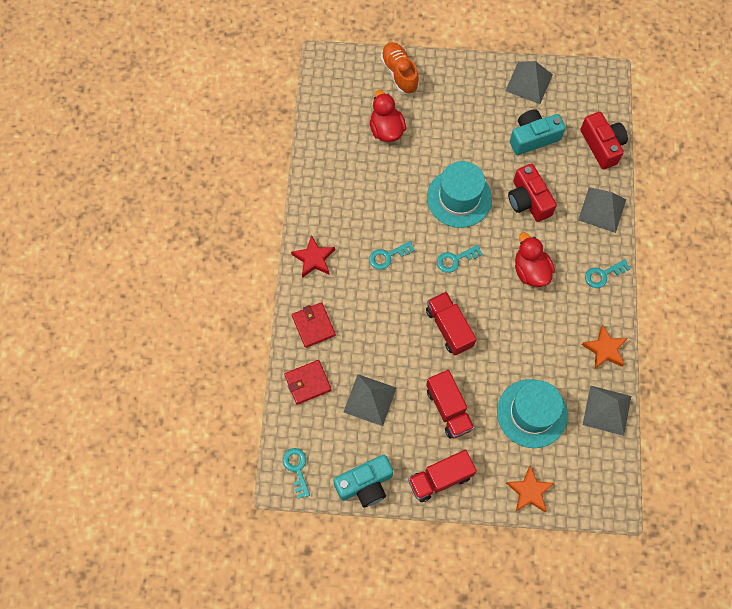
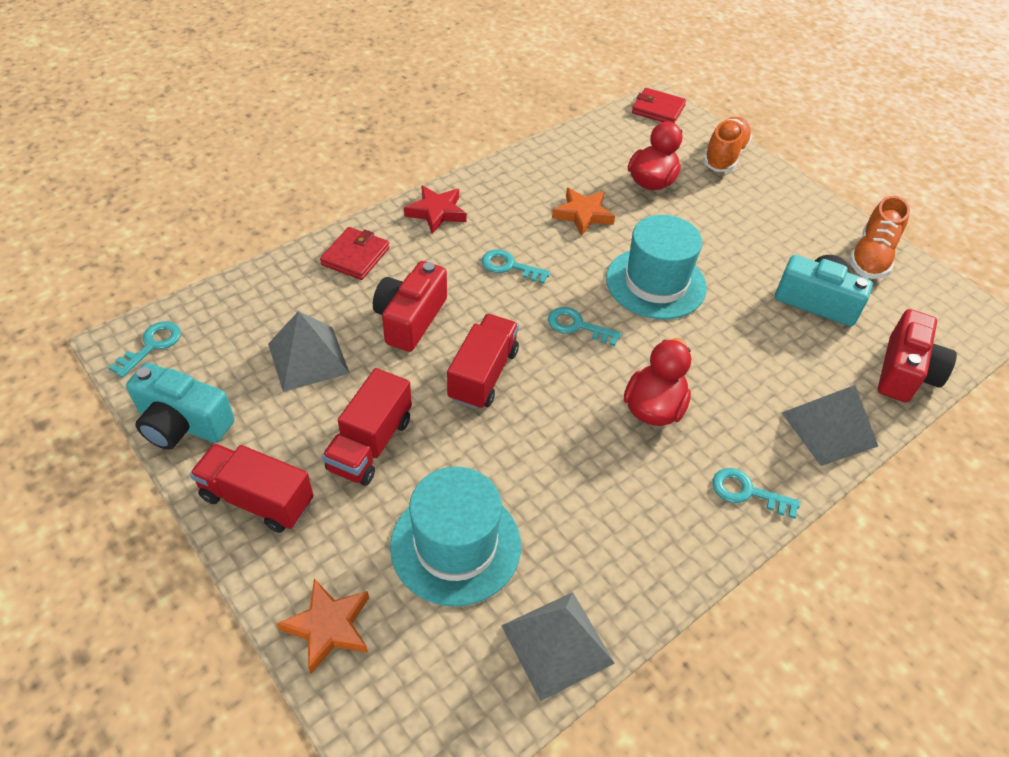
camera: 45 degrees right, 20 degrees down
(308, 382) = (278, 291): red wallet -> red wallet (658, 109)
(528, 200) = (738, 346): red camera -> red camera (410, 319)
(529, 82) = (871, 257): grey pyramid -> orange shoe
(605, 349) = (646, 572): orange star -> orange star (583, 215)

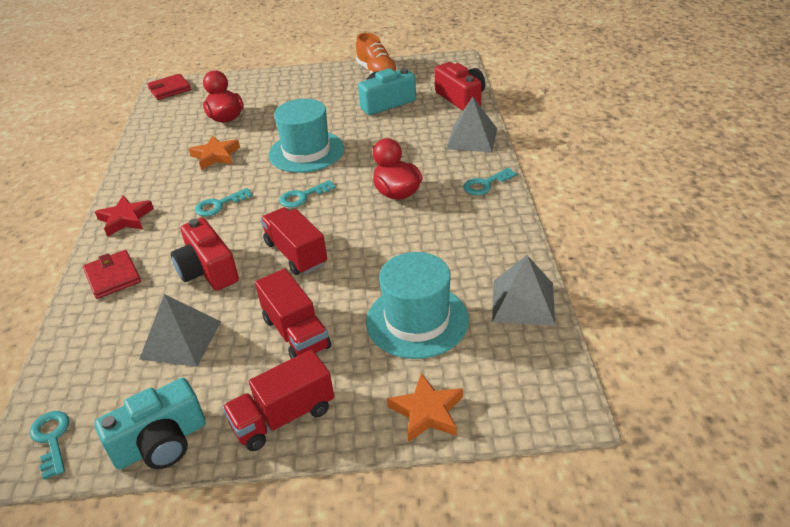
camera: 50 degrees left, 10 degrees down
(724, 156) = (242, 84): orange shoe -> none

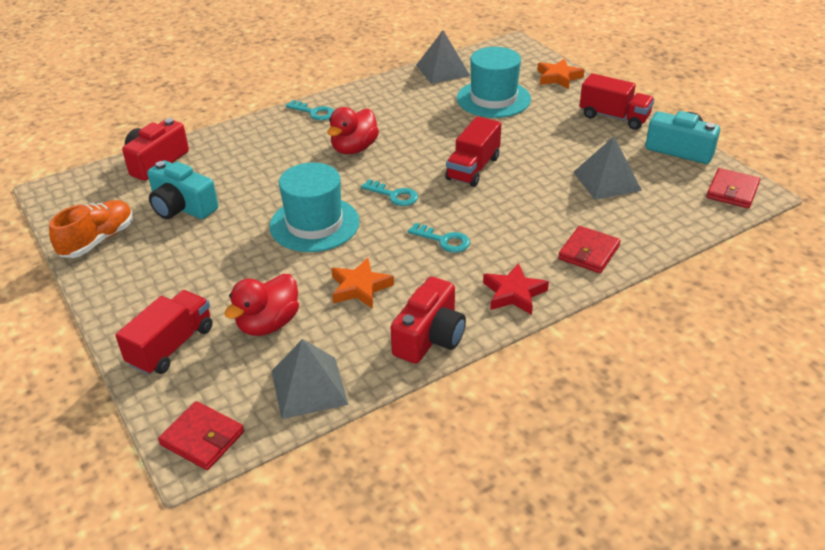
camera: 120 degrees left, 0 degrees up
(52, 439) = (732, 191): turquoise key -> red wallet
(208, 270) = (531, 203): red camera -> red camera (430, 337)
(296, 333) = (550, 137): red truck -> red truck (171, 346)
(472, 138) = (239, 136): grey pyramid -> grey pyramid (309, 387)

